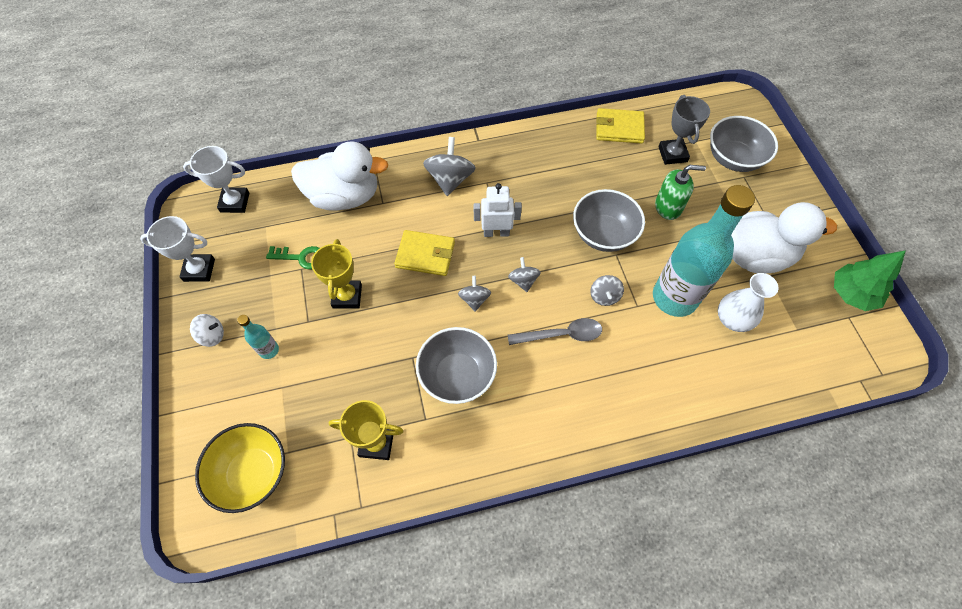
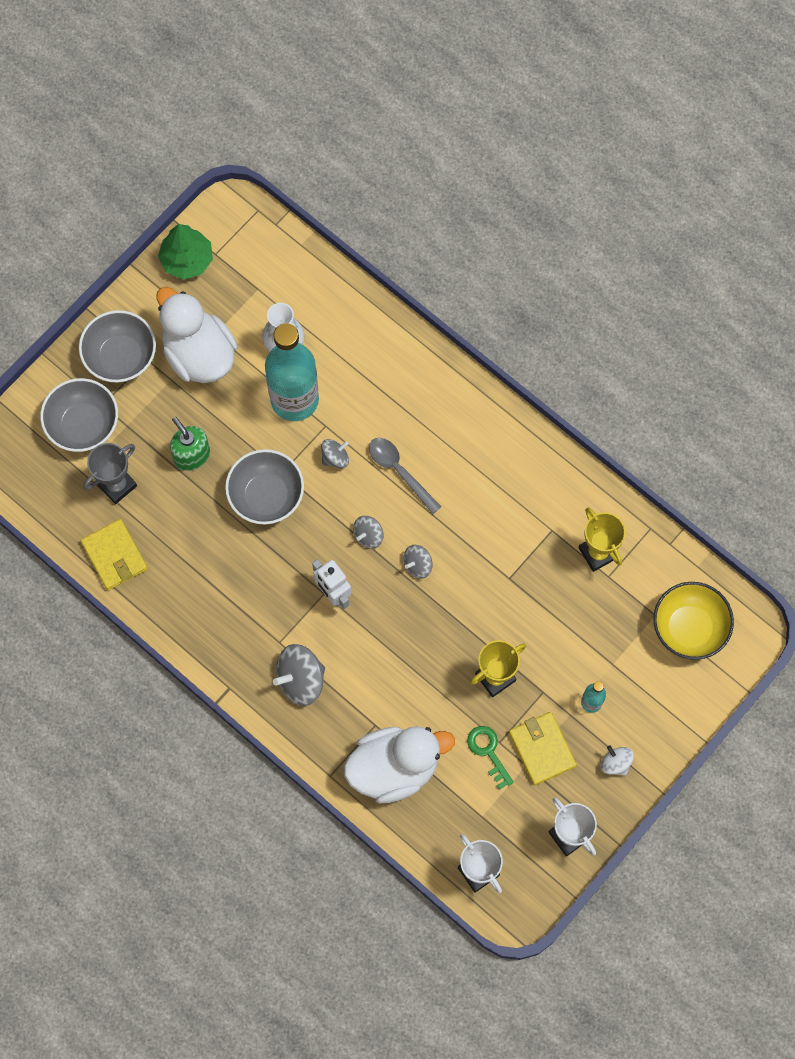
camera: 125 degrees left, 10 degrees up
(344, 196) = (394, 768): white duck -> white duck turned 105 degrees clockwise
(425, 255) = (403, 640): yellow wallet -> yellow wallet (542, 749)
(457, 375) = (497, 531): grey bowl -> grey bowl (121, 357)

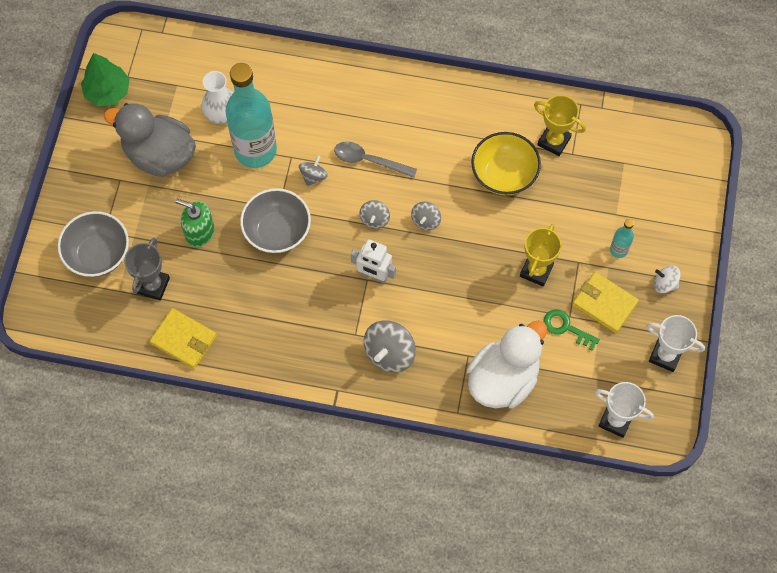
camera: 30 degrees left, 5 degrees down
(121, 357) = (98, 189): grey bowl -> none
(199, 354) = (159, 155): white duck -> grey duck
(689, 628) = (654, 159): yellow bowl -> yellow bowl (504, 175)

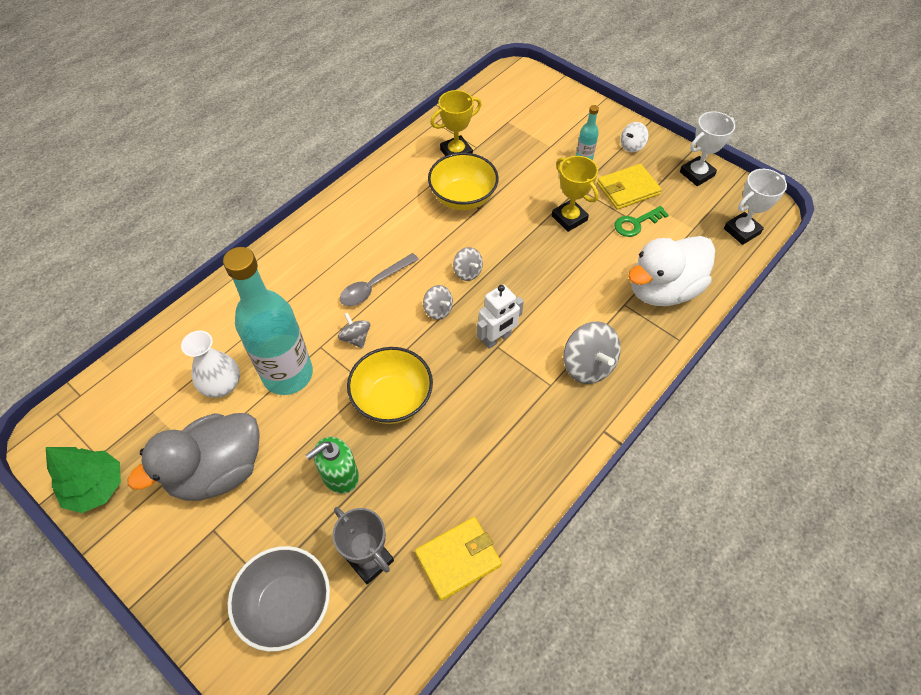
camera: 60 degrees left, 10 degrees down
(277, 231) = (392, 399): grey bowl -> yellow bowl
(503, 379) = (662, 289): white duck -> white duck turned 105 degrees counterclockwise

